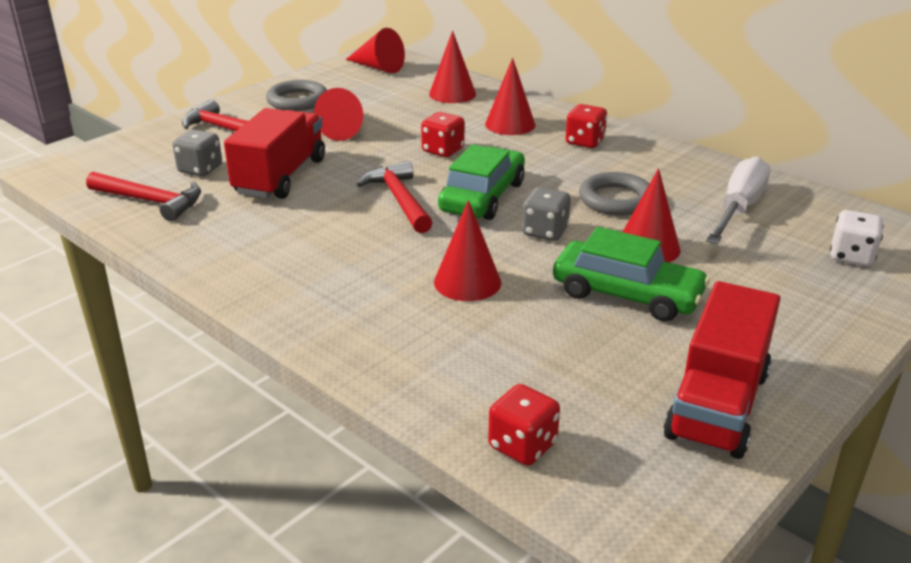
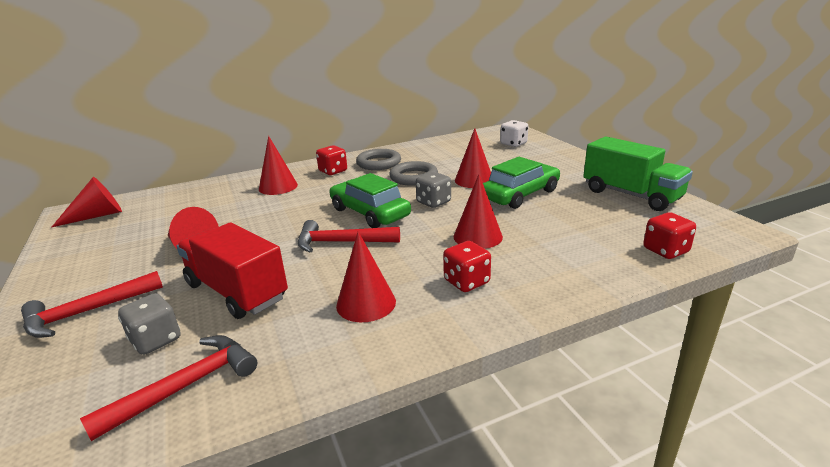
camera: 65 degrees left, 5 degrees down
(297, 101) = (93, 262): grey ring -> grey ring (379, 163)
(443, 150) = (285, 214): red dice -> red dice (466, 282)
(452, 94) = (199, 196): red cone -> red cone (366, 303)
(717, 404) = (631, 195): red truck -> green truck
(738, 209) = (451, 154): white screwdriver -> none

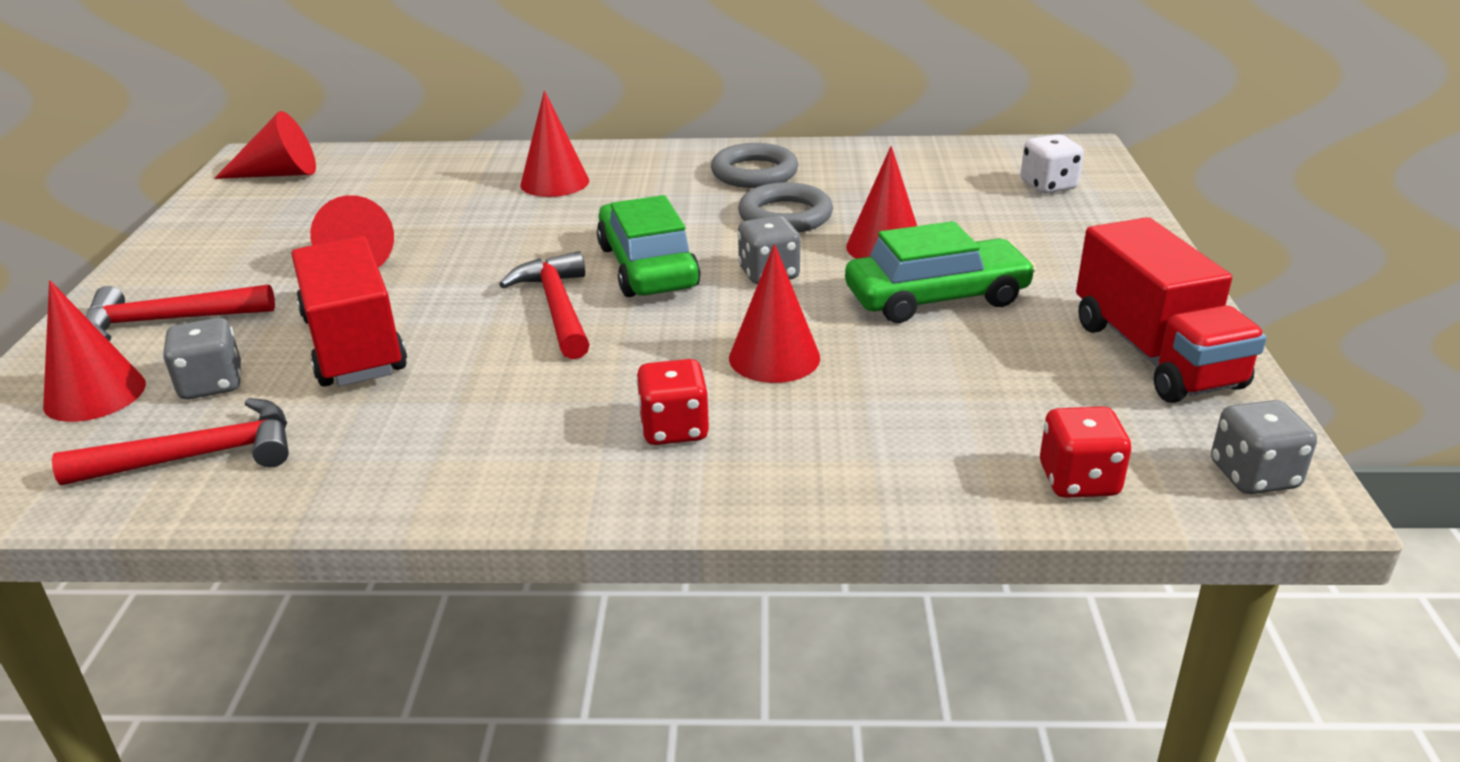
camera: 25 degrees right, 5 degrees up
(333, 171) = (664, 172): red dice -> none
(341, 242) = (557, 308): red hammer -> red hammer turned 45 degrees clockwise
(366, 303) = (500, 416): red cone -> red cone (95, 394)
(631, 195) = (1155, 354): green truck -> red truck
(722, 229) = (1253, 475): none -> grey dice

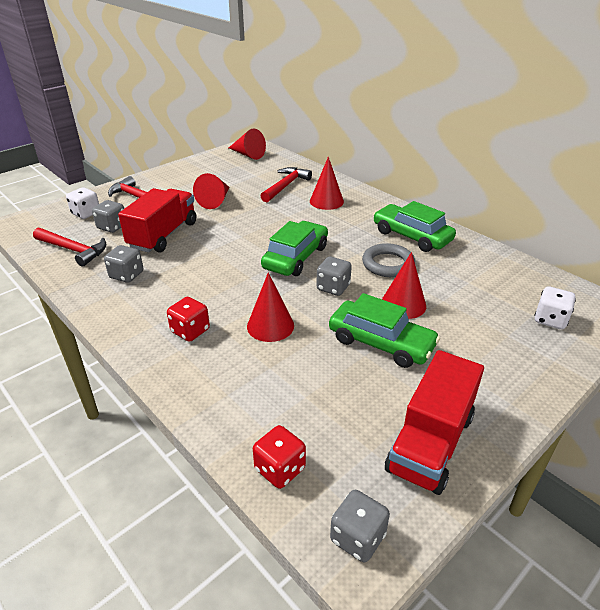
camera: 45 degrees right, 5 degrees up
(95, 394) = (86, 213): red cone -> white dice
(404, 429) = (127, 275): none -> grey dice
(557, 308) = (238, 257): red hammer -> red hammer (285, 186)
(754, 173) = (411, 236): grey ring -> green car

